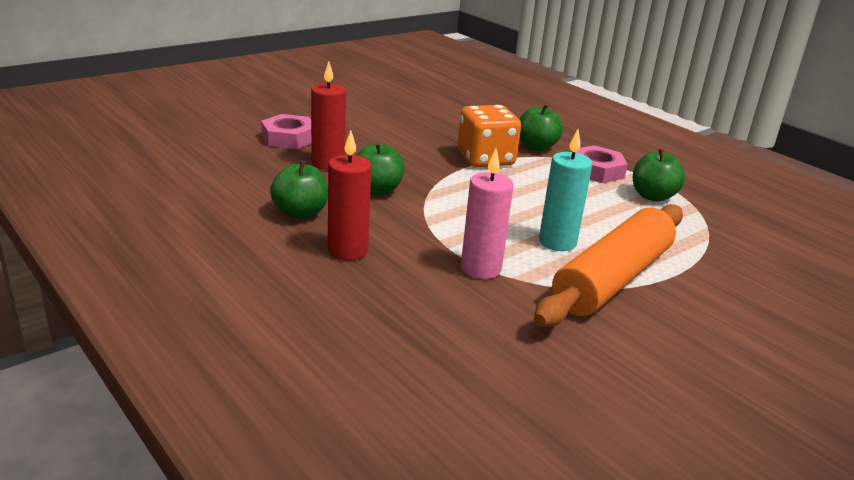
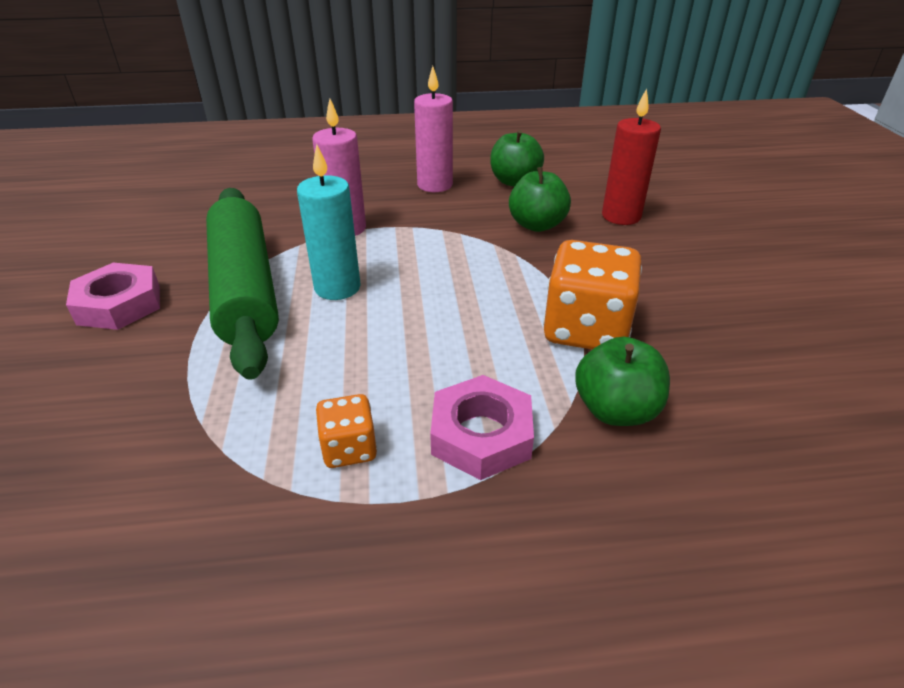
camera: 125 degrees right, 10 degrees up
(289, 138) = (705, 211): pink nut -> pink nut (119, 304)
(348, 250) = (435, 185): red candle -> pink candle
(613, 279) = (245, 288): orange rolling pin -> green rolling pin
(653, 196) = (349, 448): green apple -> orange dice

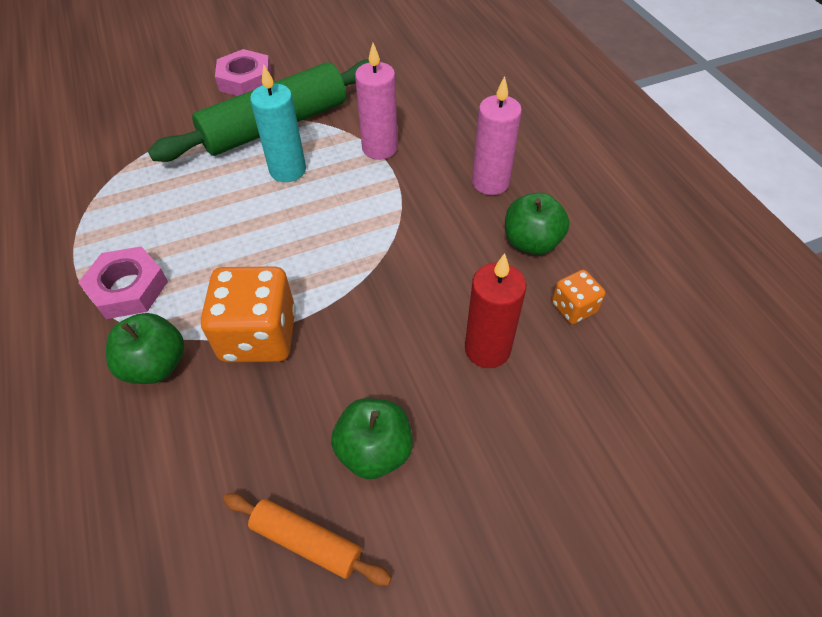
camera: 75 degrees right, 15 degrees up
(349, 448) = (115, 227): orange dice -> orange dice (573, 308)
(537, 225) = (436, 276): green apple -> green apple (374, 451)
(812, 322) = (306, 542): none -> orange rolling pin

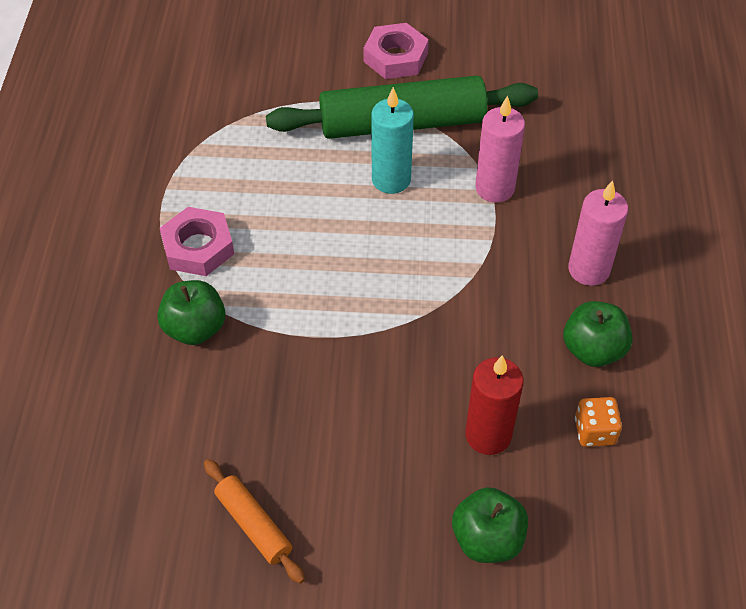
camera: 25 degrees right, 0 degrees up
(259, 336) = (291, 338): orange dice -> none
(374, 451) = (342, 479): green apple -> green apple (487, 539)

